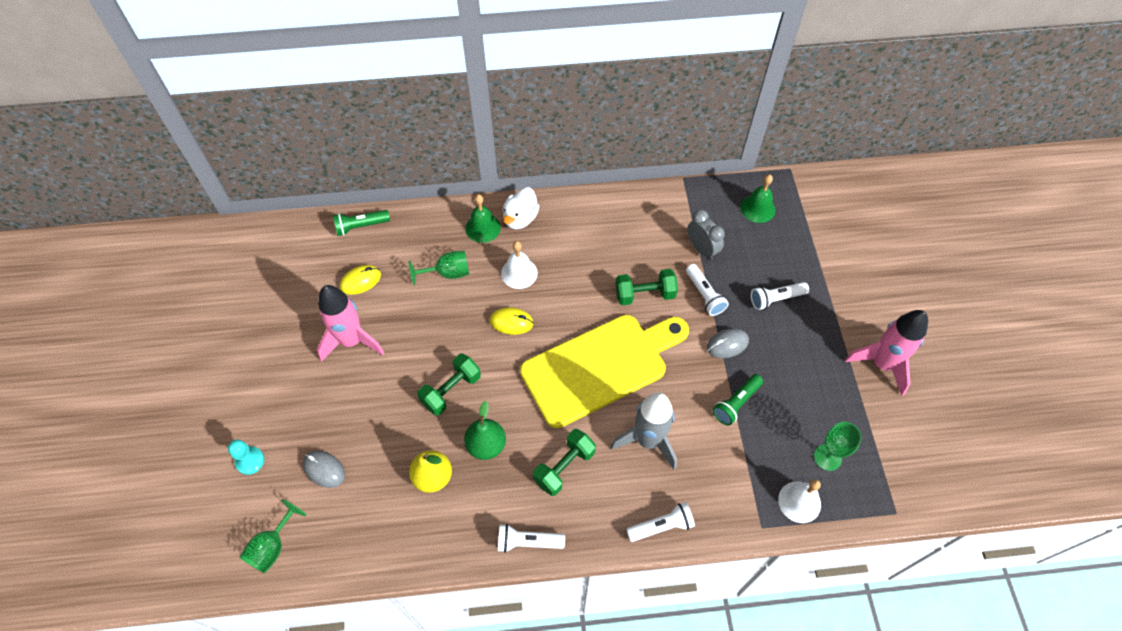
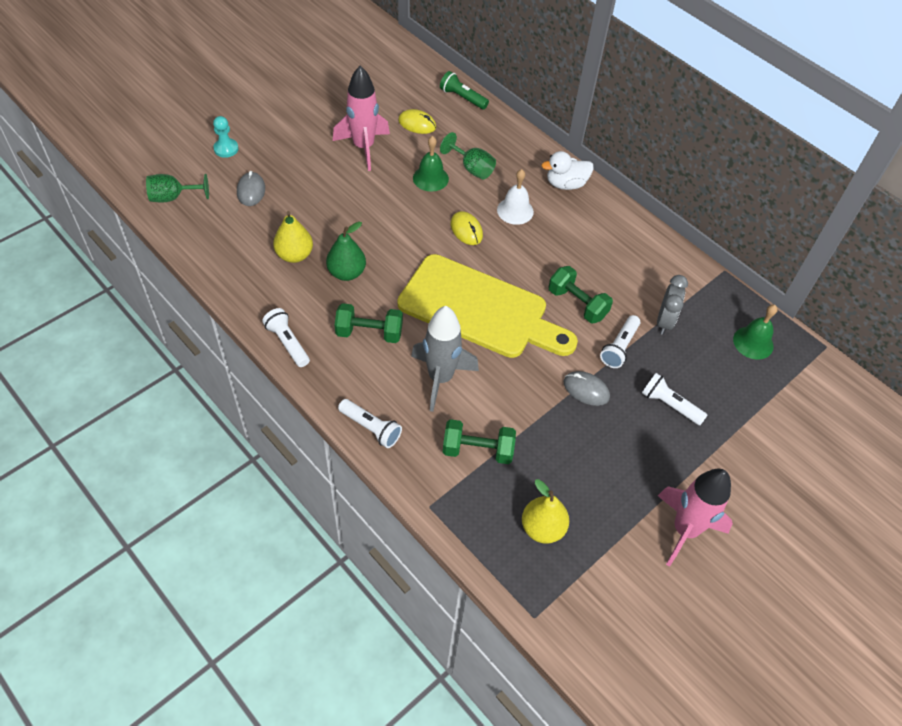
camera: 50 degrees right, 5 degrees down
(451, 390) = (374, 226): green dumbbell -> green dumbbell (477, 450)
(483, 228) = (533, 166): green bell -> green bell (430, 178)
(736, 403) = (533, 426): green flashlight -> none
(799, 502) = (478, 525): white bell -> none
(827, 457) = (542, 528): green goblet -> yellow pear

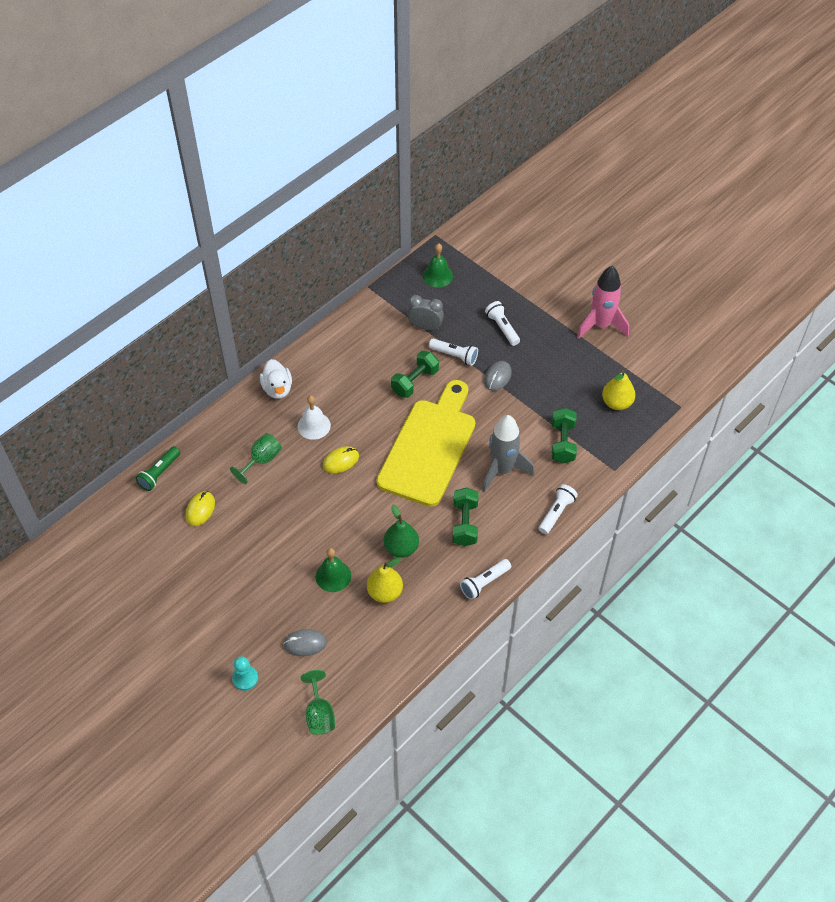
camera: 90 degrees left, 0 degrees up
(363, 147) = (237, 552): pink rocket -> none
(430, 178) = (277, 493): green bell -> green bell (333, 576)
(670, 405) = (502, 328): white flashlight -> white flashlight turned 120 degrees clockwise

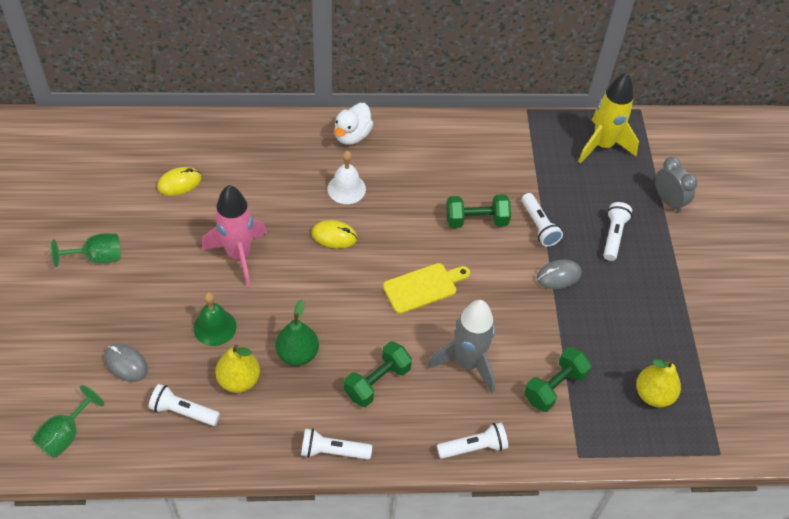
camera: 40 degrees right, 0 degrees up
(159, 473) = (184, 129): green flashlight -> none
(245, 678) = (49, 349): turquoise pawn -> none
(261, 460) = (271, 183): green goblet -> green goblet (97, 257)
(373, 638) = (183, 411): none -> white flashlight
(425, 327) = (540, 181): grey clock -> grey clock (668, 201)
(429, 447) = (423, 287): yellow cutting board -> yellow cutting board, size x0.48
(438, 275) = (602, 145): green bell -> yellow rocket
(601, 325) = (718, 308): pink rocket -> pink rocket (239, 255)

